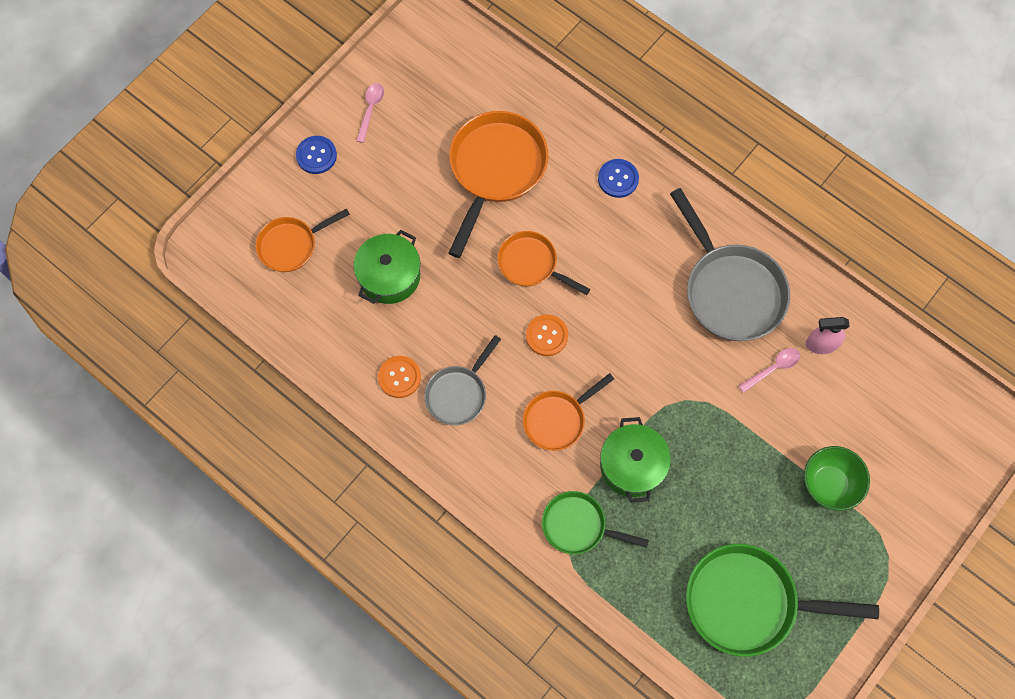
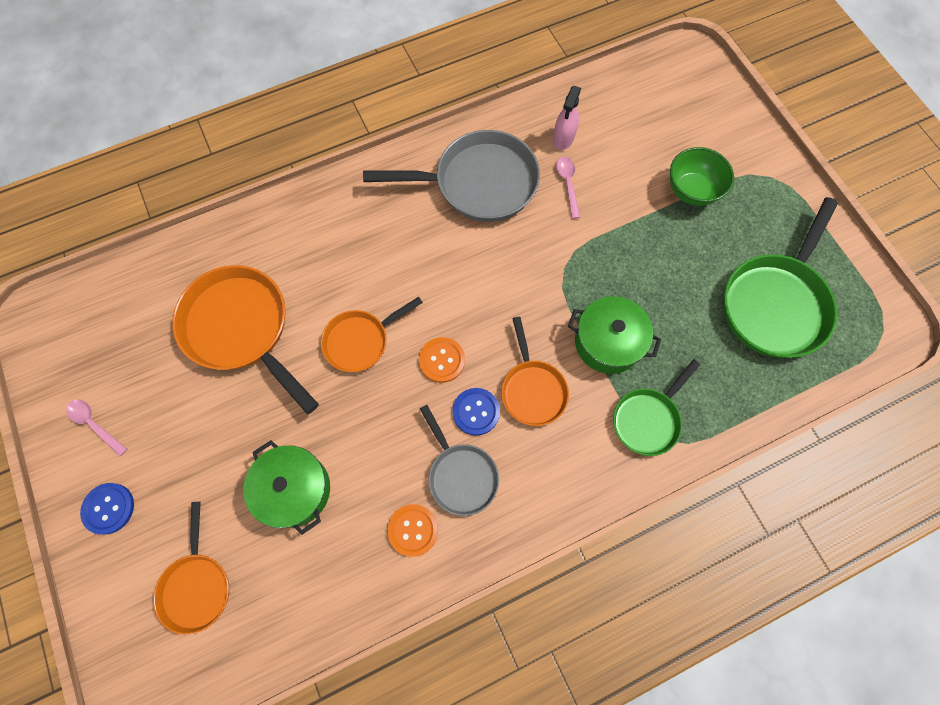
camera: 65 degrees left, 0 degrees up
(618, 179) = (318, 224): blue button -> blue button (476, 412)

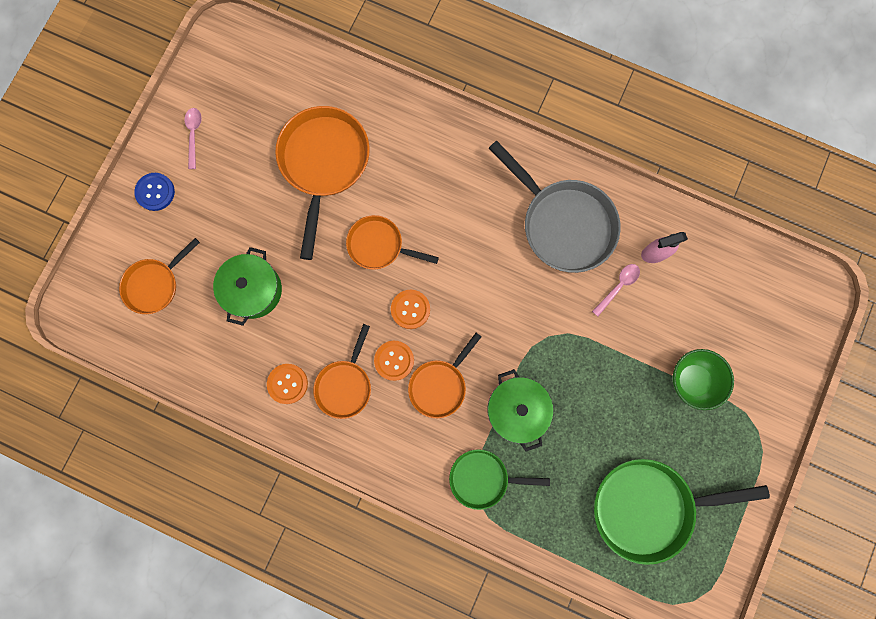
camera: 50 degrees right, 10 degrees up
(461, 475) = (345, 385): grey pan -> orange pan
(476, 412) = (394, 360): blue button -> orange button

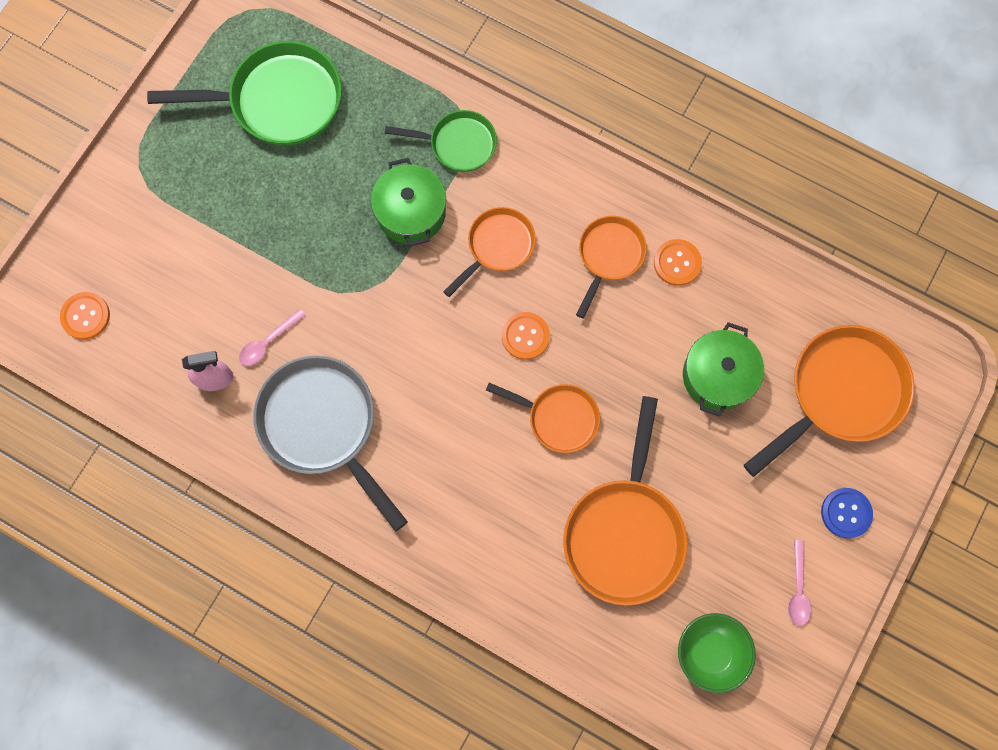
camera: 175 degrees left, 5 degrees down
(155, 284) = (840, 393): orange pan -> orange pan, size x1.71
(394, 360) = (549, 278): orange button -> orange button (85, 316)
(692, 380) = (201, 227): green bowl -> green bowl (710, 652)

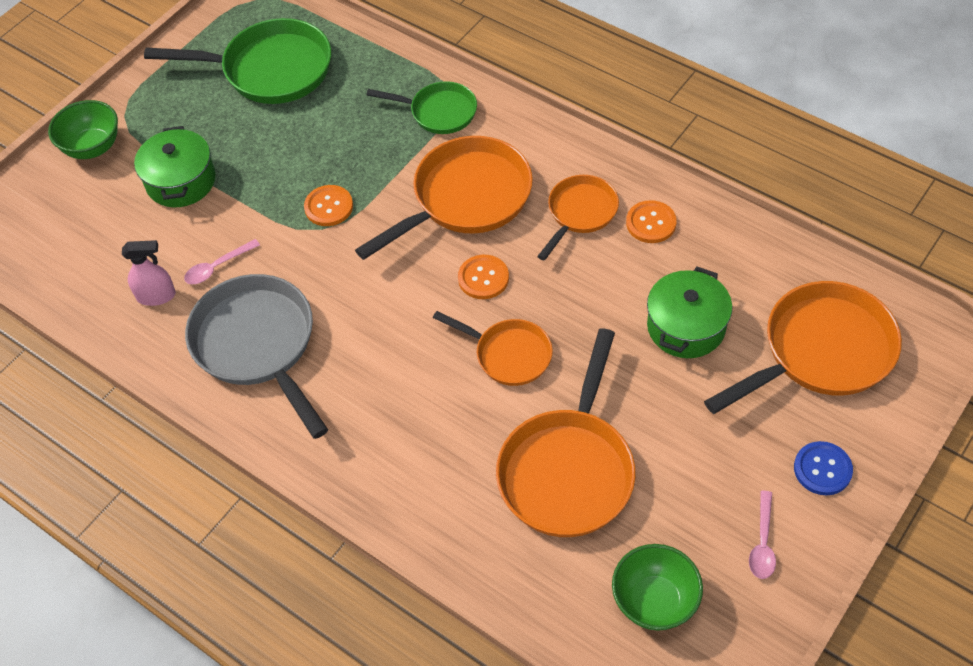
camera: 10 degrees right, 20 degrees down
(85, 316) = (41, 234): orange button -> orange button (329, 207)
(114, 209) = (92, 147): none -> green bowl
(411, 212) = (382, 165): green pot -> green pot (181, 181)
(497, 246) = (466, 198): orange pan -> orange pan, size x1.71

